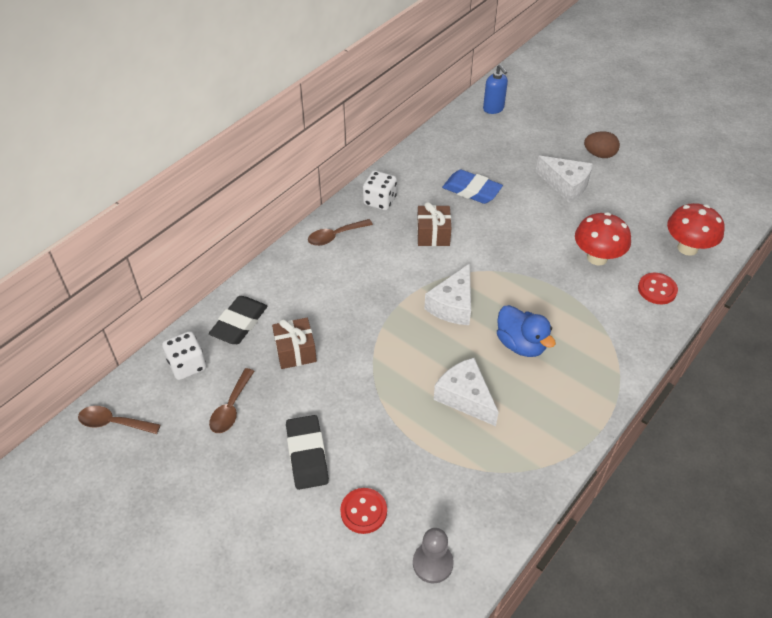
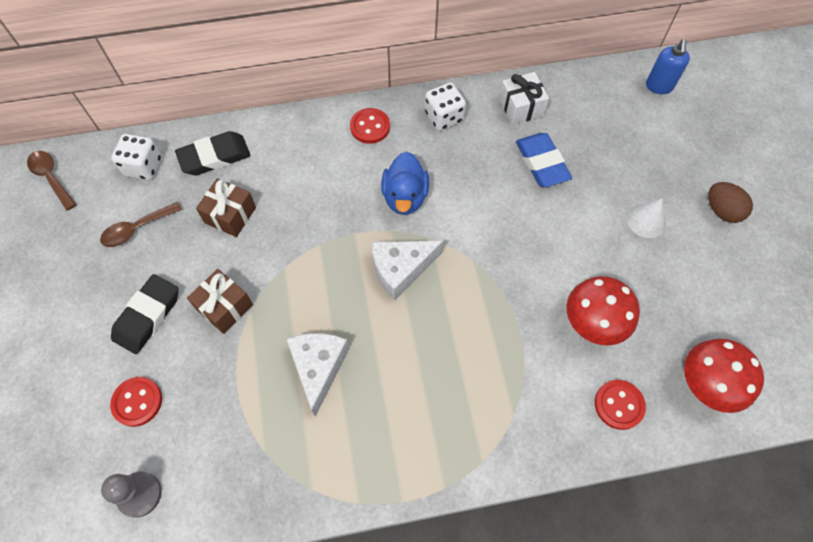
camera: 40 degrees right, 15 degrees up
(335, 236) = (370, 127): brown spoon -> red button
(423, 167) = (521, 107): none -> white gift
(433, 234) = (457, 185): brown gift -> brown gift (224, 307)
(521, 344) = (420, 356): blue duck -> blue duck (405, 197)
(566, 185) = (646, 221): white cheese -> white cone

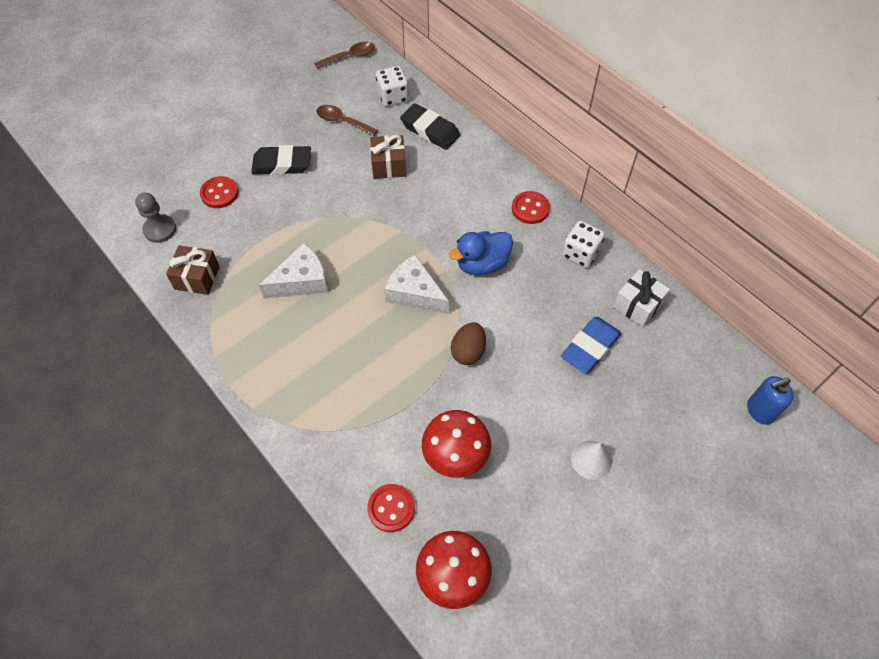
camera: 60 degrees right, 5 degrees down
(51, 178) = (350, 57): brown spoon -> brown spoon turned 45 degrees clockwise
(224, 307) = (314, 202): brown gift -> brown gift (197, 277)
(722, 211) = (653, 525): brown egg -> brown egg (468, 351)

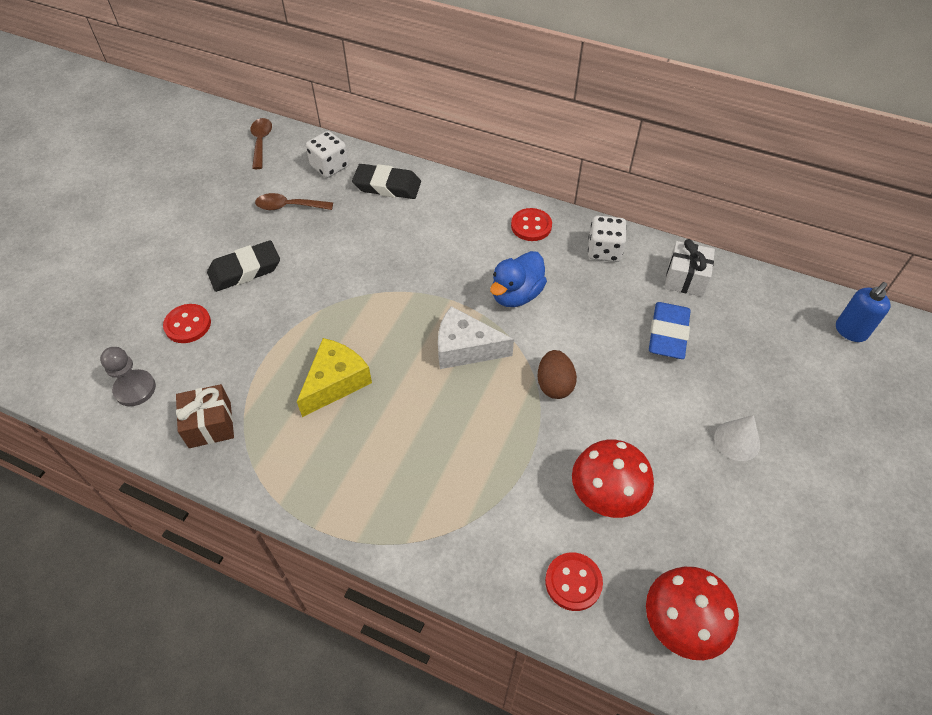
camera: 25 degrees left, 5 degrees down
(302, 281) = (336, 382): white cheese -> yellow cheese
(350, 57) = (261, 142): brown spoon -> brown spoon turned 45 degrees counterclockwise
(388, 165) = (364, 233): brown gift -> none

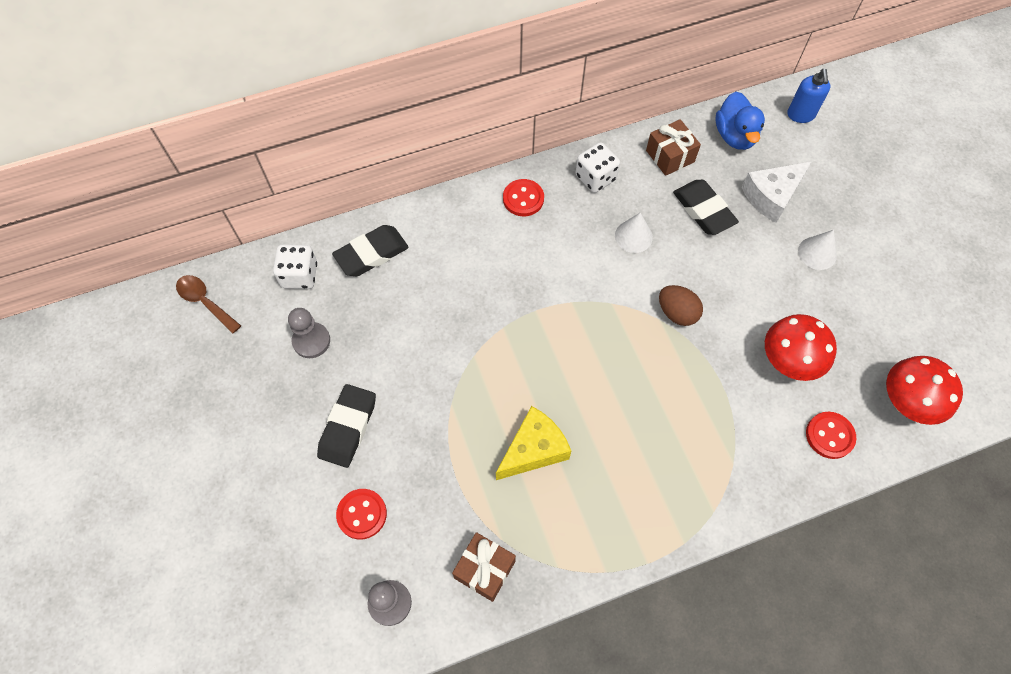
camera: 45 degrees left, 10 degrees up
(289, 206) = (311, 341): brown spoon -> grey pawn
(336, 382) = (534, 449): yellow cheese -> yellow cheese turned 60 degrees clockwise
(465, 348) = (590, 339): white cheese -> white cheese (771, 196)
(516, 295) = (576, 265): blue duck -> blue duck (735, 136)
(585, 309) = (633, 236): none -> white cone
(668, 334) = (703, 210): blue eraser -> black eraser
(685, 278) = (670, 156): white gift -> brown gift

